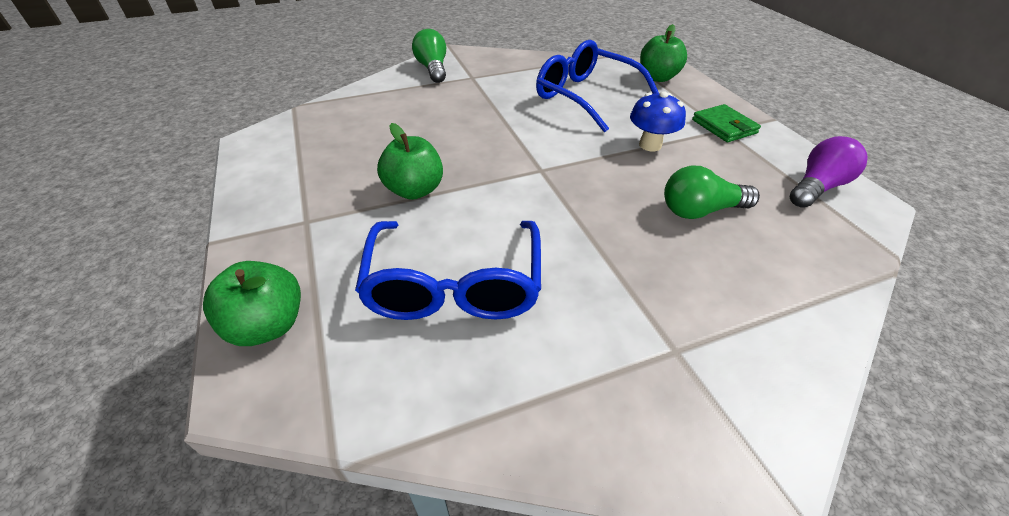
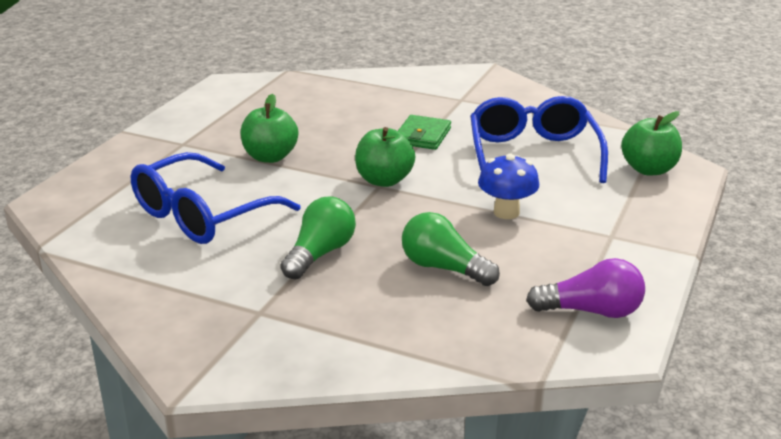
camera: 45 degrees right, 15 degrees down
(268, 325) = (91, 182): green apple -> green apple (384, 180)
(433, 69) = (439, 80): green light bulb -> green light bulb (320, 254)
(724, 126) = (616, 233): green wallet -> green wallet (422, 136)

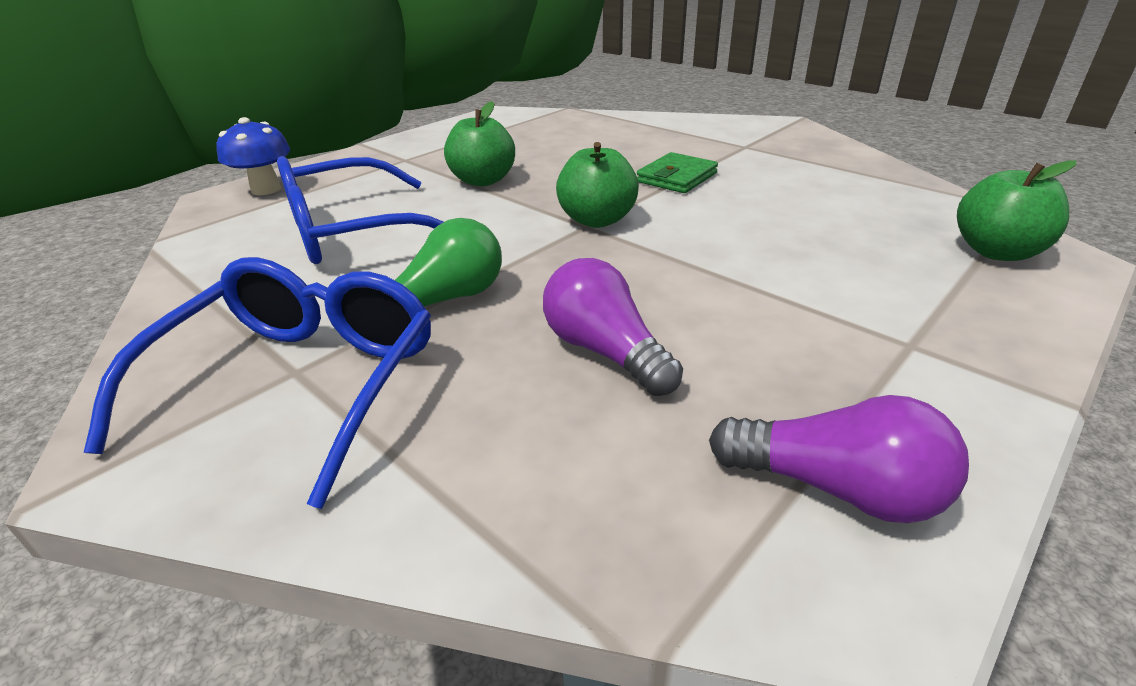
camera: 20 degrees right, 5 degrees up
(444, 268) = (605, 351): green light bulb -> purple light bulb
(506, 212) = (745, 282): blue mushroom -> blue mushroom (266, 189)
(533, 154) = (816, 212): blue glasses -> blue glasses (300, 383)

